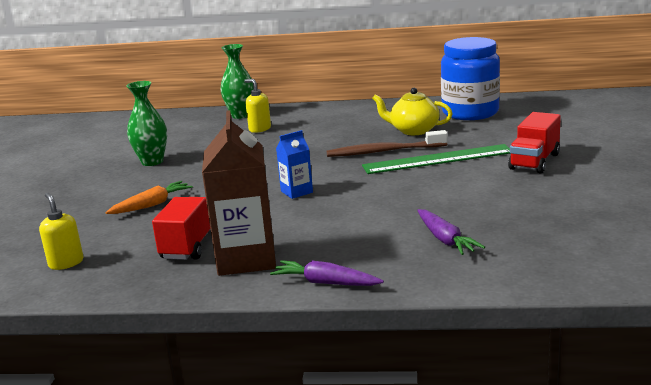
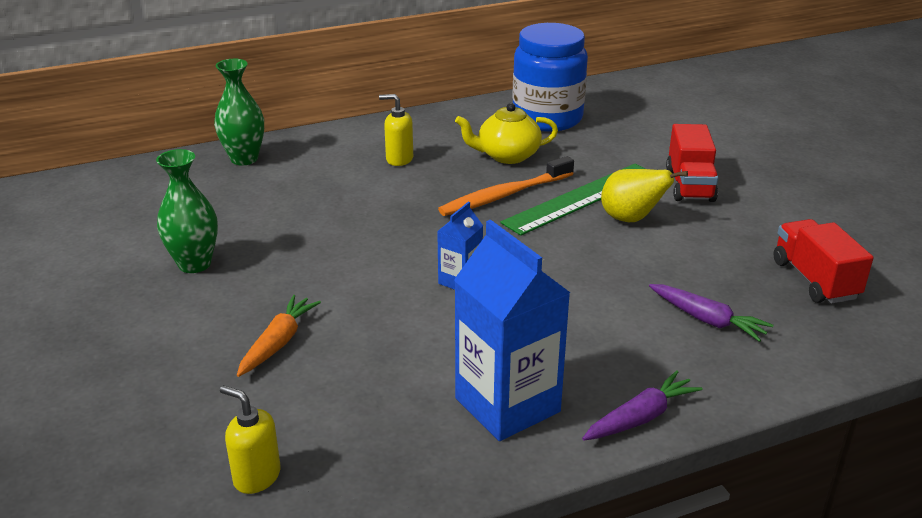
camera: 30 degrees left, 10 degrees up
(191, 245) = (410, 400): red truck -> red truck (815, 280)
(246, 259) = (507, 405): brown carton -> blue carton
(259, 129) = (298, 180): yellow soap dispenser -> yellow soap dispenser (399, 159)
(326, 283) = (641, 417): purple carrot -> purple carrot turned 150 degrees clockwise
(384, 151) = (504, 195): brown toothbrush -> orange toothbrush
(461, 175) = (631, 219): none -> yellow pear

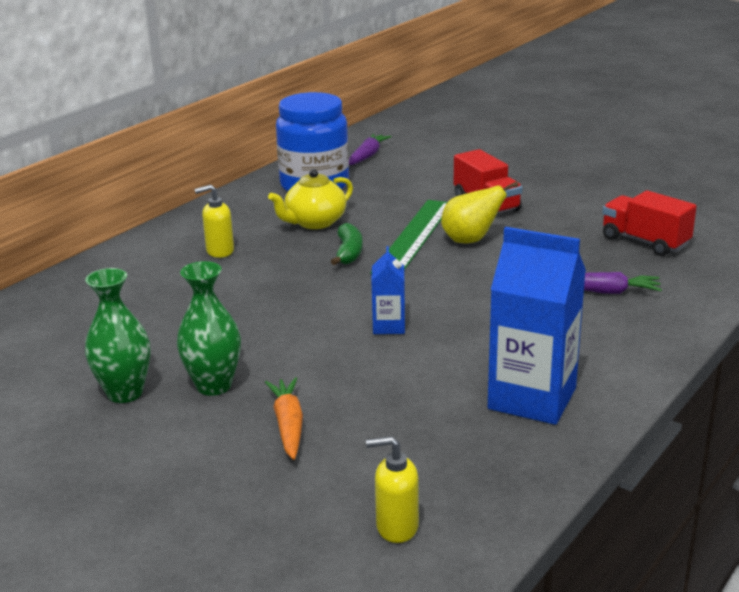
camera: 30 degrees left, 5 degrees down
(244, 159) = (62, 293): green vase -> green vase (214, 386)
(504, 195) = (348, 253): orange toothbrush -> green banana
(641, 417) = (634, 370): purple carrot -> purple carrot (367, 156)

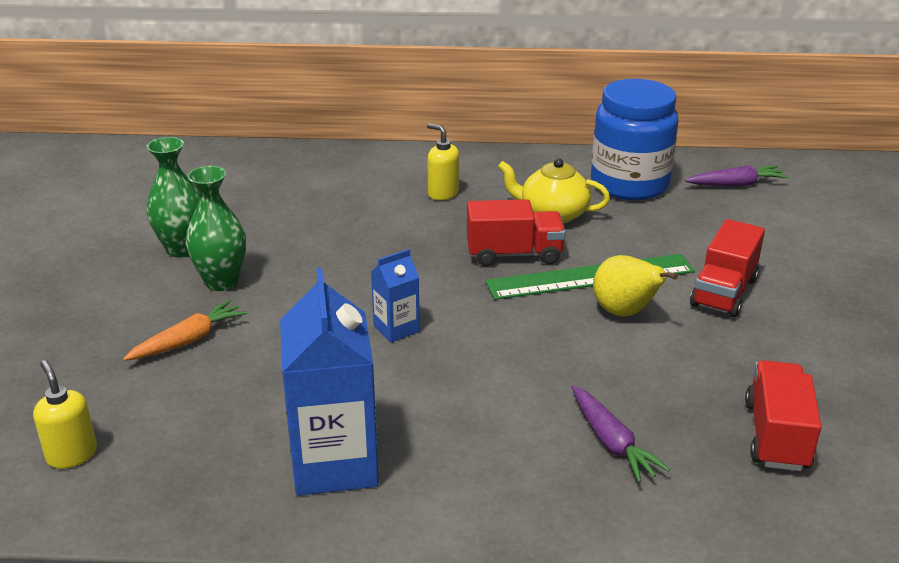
camera: 55 degrees right, 5 degrees up
(348, 253) = (514, 254): green banana -> red truck

